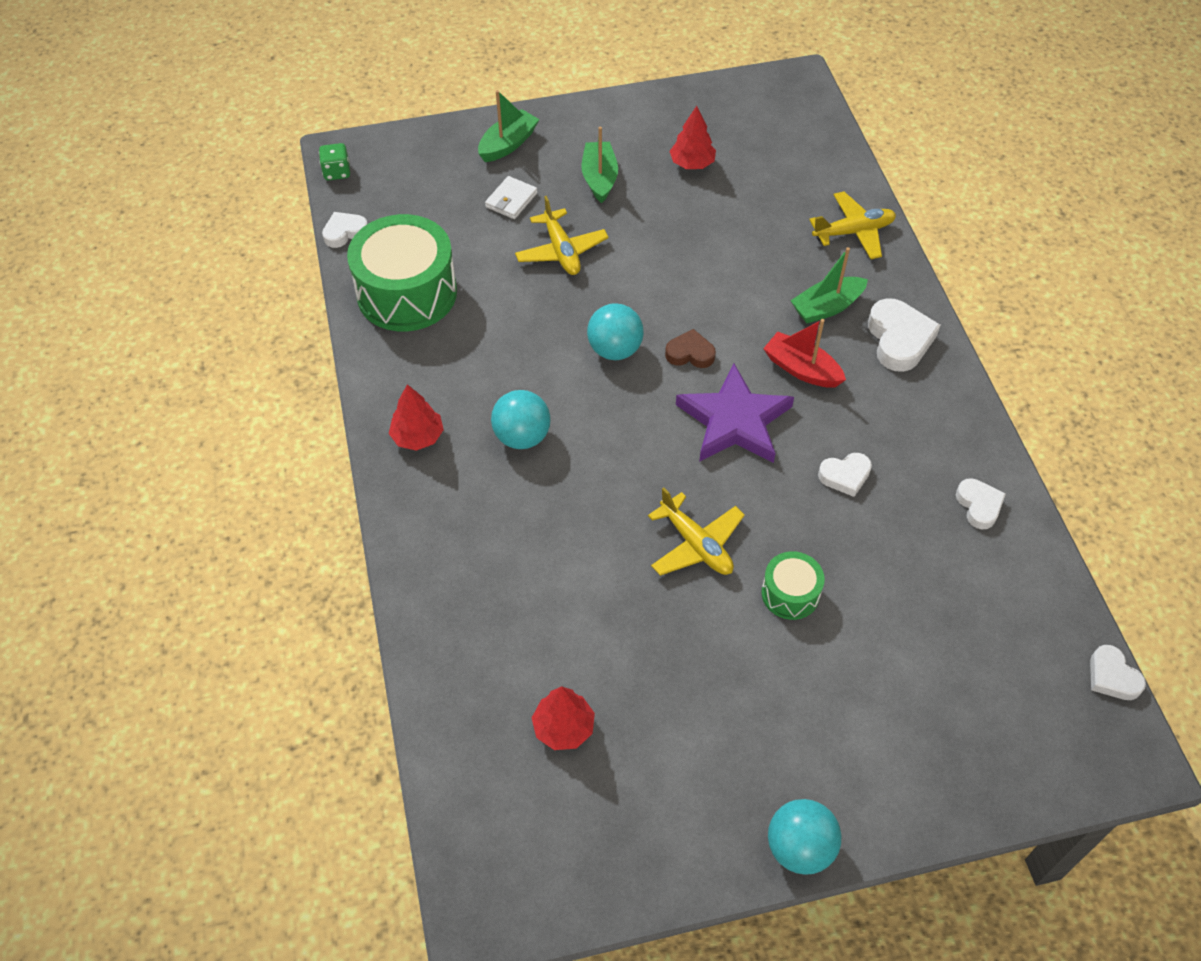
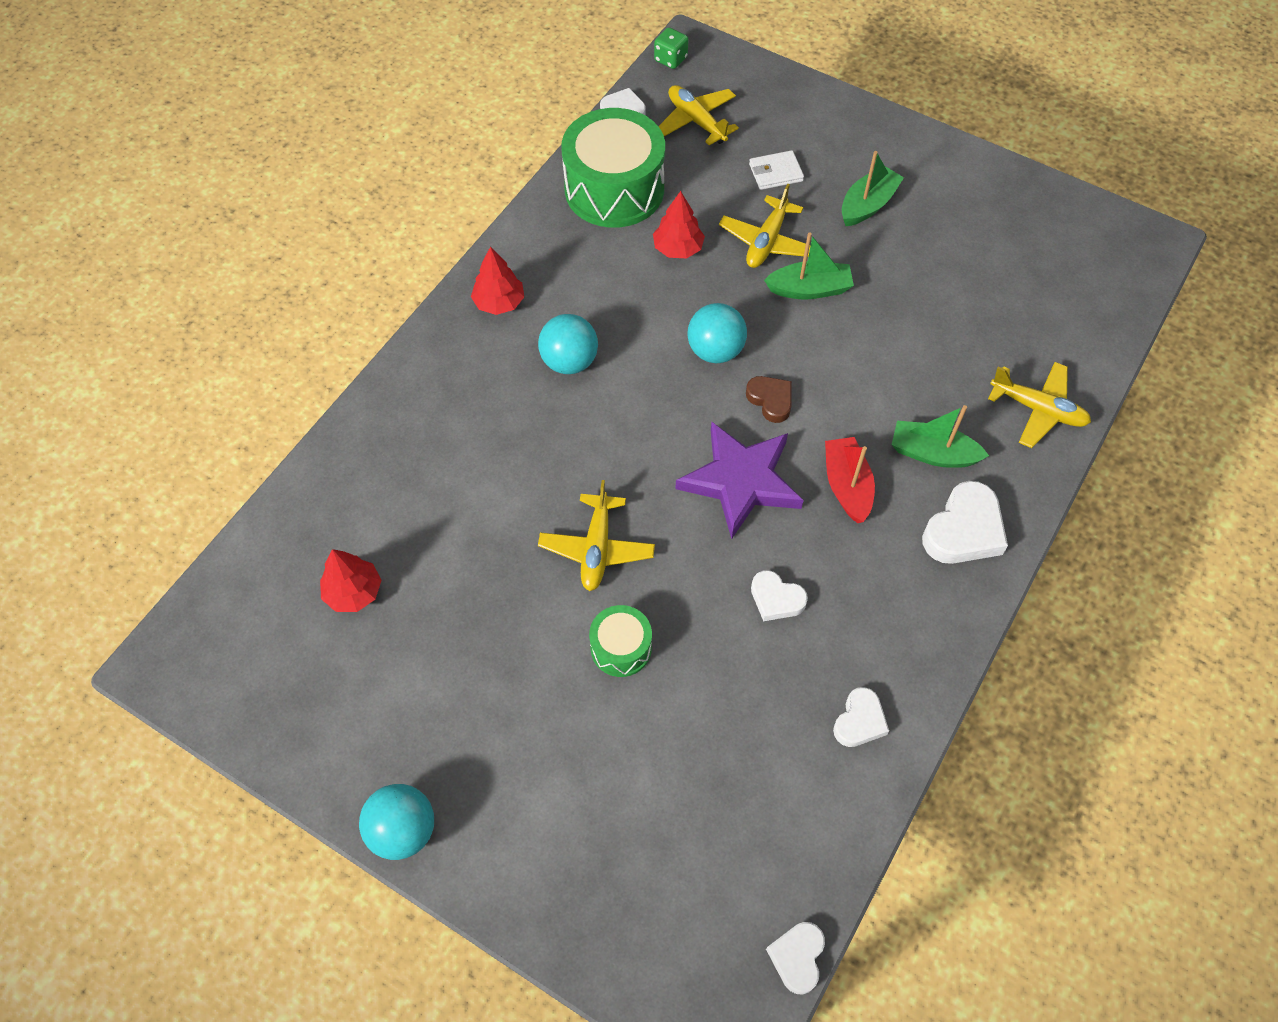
camera: 45 degrees right, 5 degrees up
(410, 203) = (696, 121): none -> yellow plane
(508, 144) = (826, 125): green boat -> green boat (809, 289)
(692, 163) = (962, 247): red tree -> red tree (678, 248)

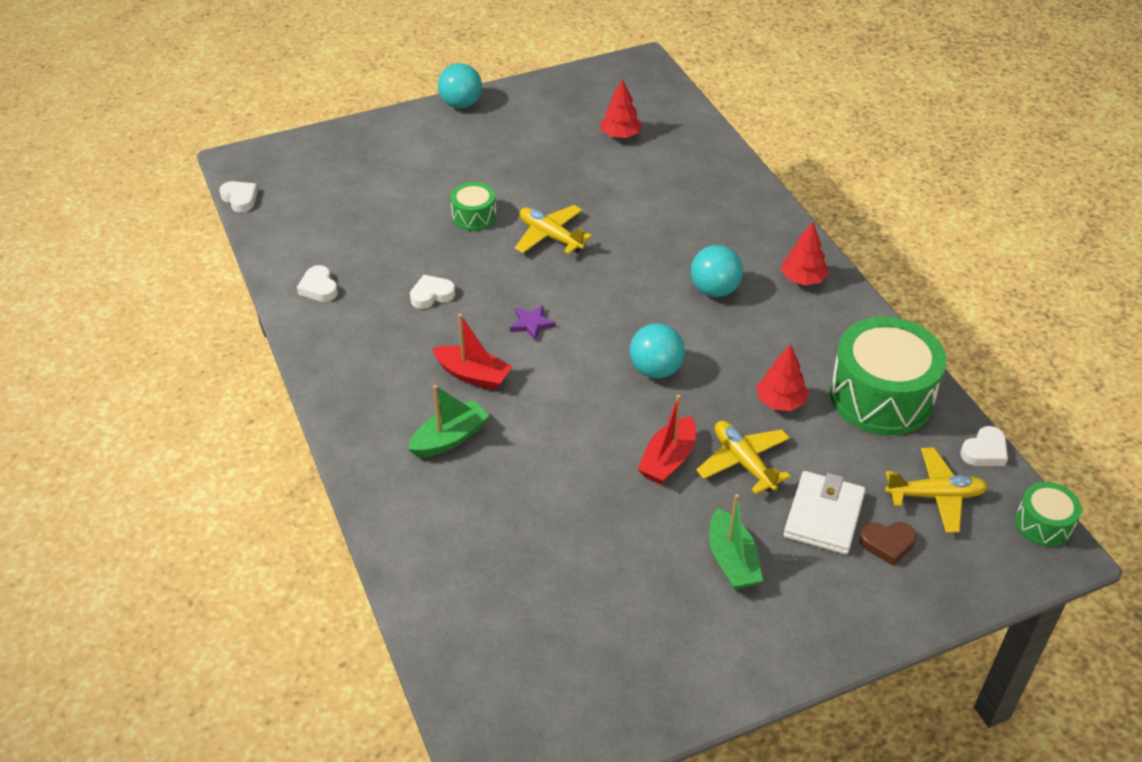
camera: 125 degrees right, 15 degrees down
(670, 59) = (1043, 524): green dice -> green drum
(740, 481) = (531, 324): purple star -> purple star, size x0.43
(770, 400) = (582, 375): brown heart -> brown heart (887, 544)
(775, 173) = (824, 516): white wallet -> white wallet, size x1.56
(809, 289) = (668, 460): green boat -> red boat
(964, 530) = (376, 415): white heart -> none
(1037, 409) = (420, 530): yellow plane -> none

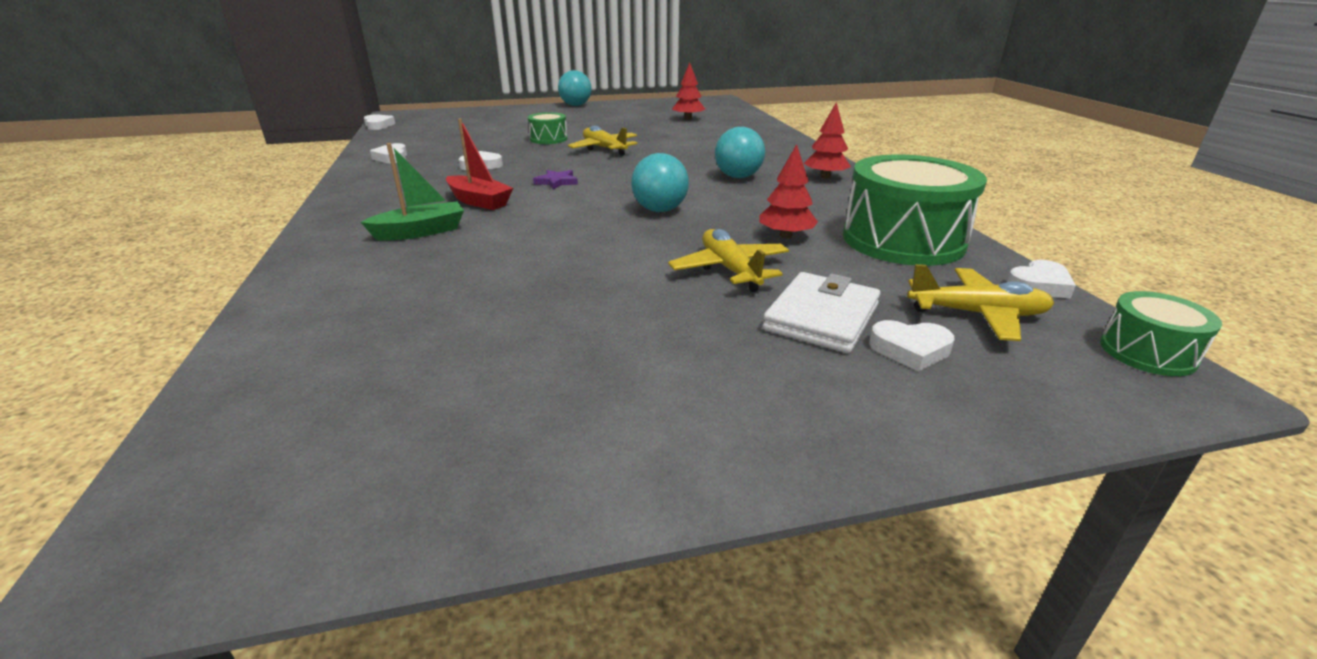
camera: 10 degrees right, 15 degrees down
(668, 460) = (642, 261): red boat -> none
(732, 560) = (684, 344): green boat -> none
(887, 544) = (910, 350): brown heart -> white heart

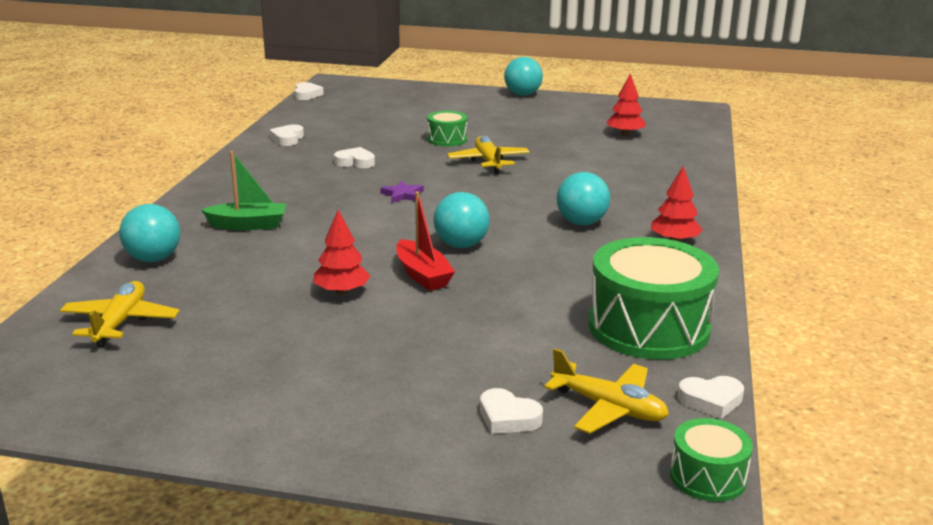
camera: 25 degrees right, 5 degrees down
(330, 285) = (153, 259): none -> turquoise ball
(479, 201) = (318, 203): red boat -> red boat (422, 275)
(730, 270) = (452, 317): yellow plane -> yellow plane (120, 322)
(785, 236) = (542, 297): red tree -> red tree (341, 291)
(821, 317) = (473, 375): white wallet -> none

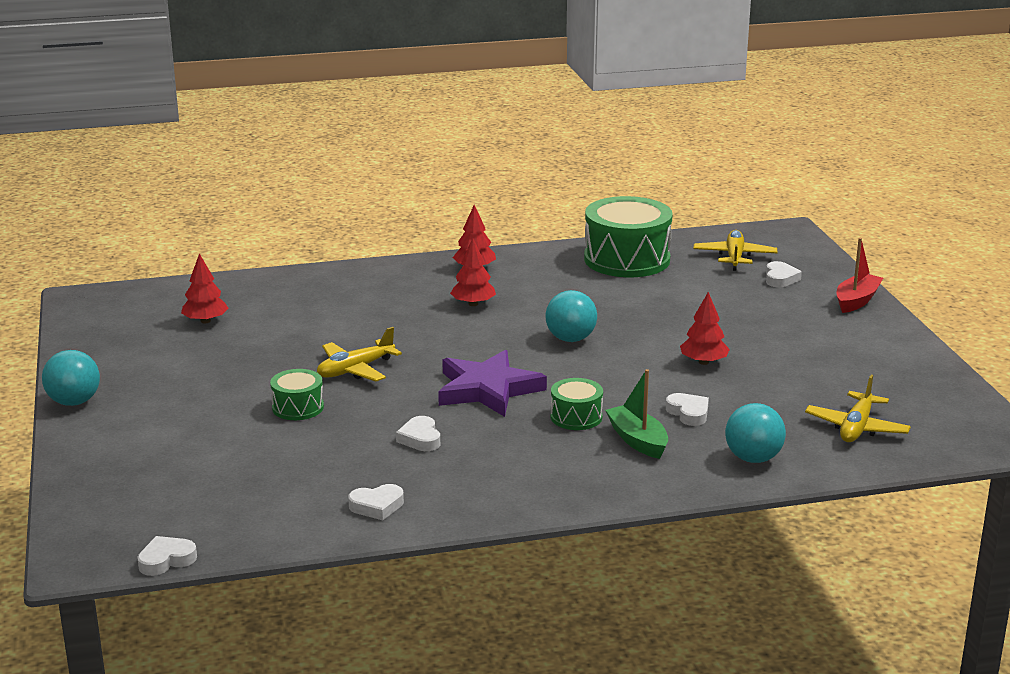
camera: 115 degrees left, 0 degrees up
(120, 322) = (856, 427): yellow plane -> yellow plane turned 45 degrees counterclockwise
(402, 195) = (487, 389): purple star -> purple star, size x2.32
(422, 275) = (641, 341): red boat -> red boat (856, 301)
(581, 223) = (473, 304): turquoise ball -> red tree
(707, 477) = (764, 230): green drum -> green drum (576, 417)
(711, 400) = (692, 236): white heart -> white heart (688, 413)

